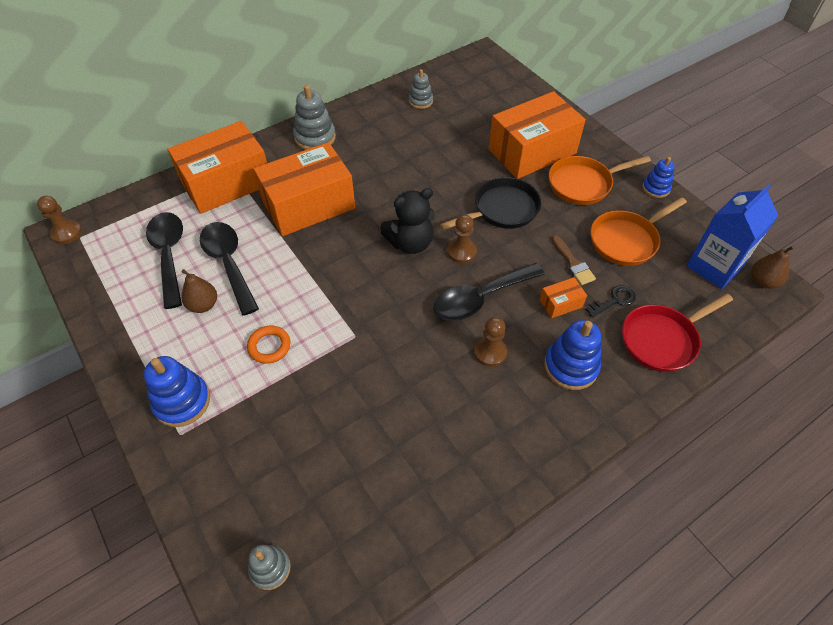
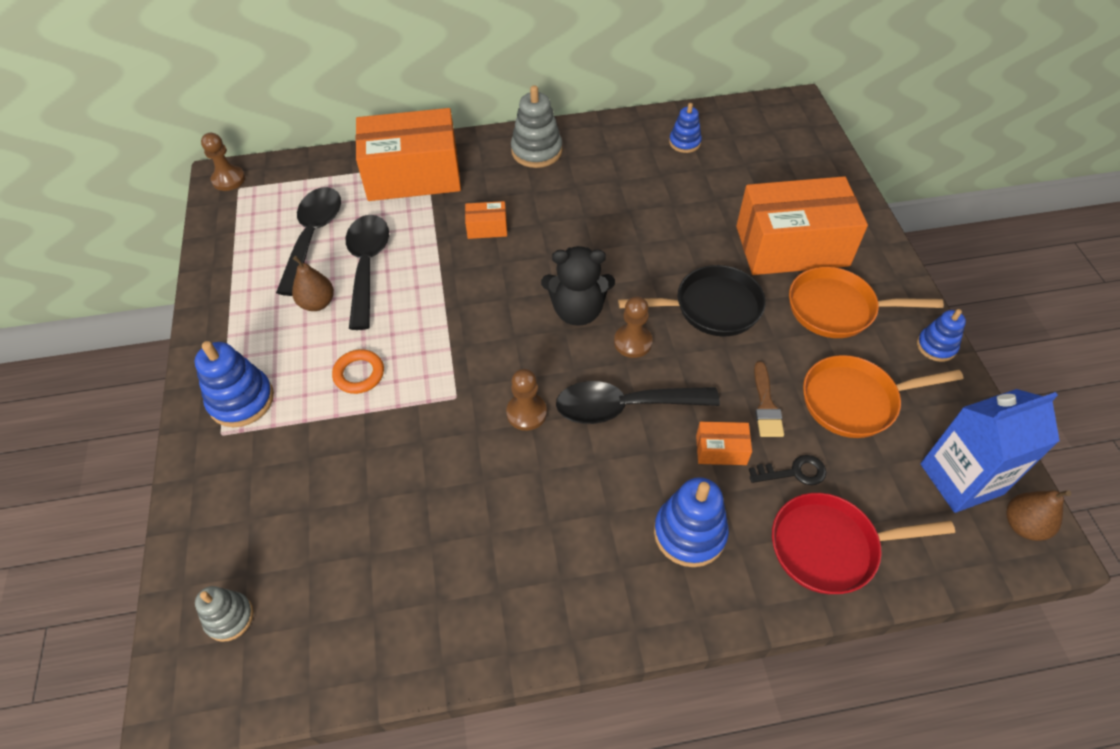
camera: 25 degrees right, 0 degrees up
(309, 205) = (487, 228): orange box -> orange box, size x0.41
(420, 101) = (684, 142): grey stacking toy -> blue stacking toy
(490, 352) = (599, 476): brown pawn -> brown pawn (526, 413)

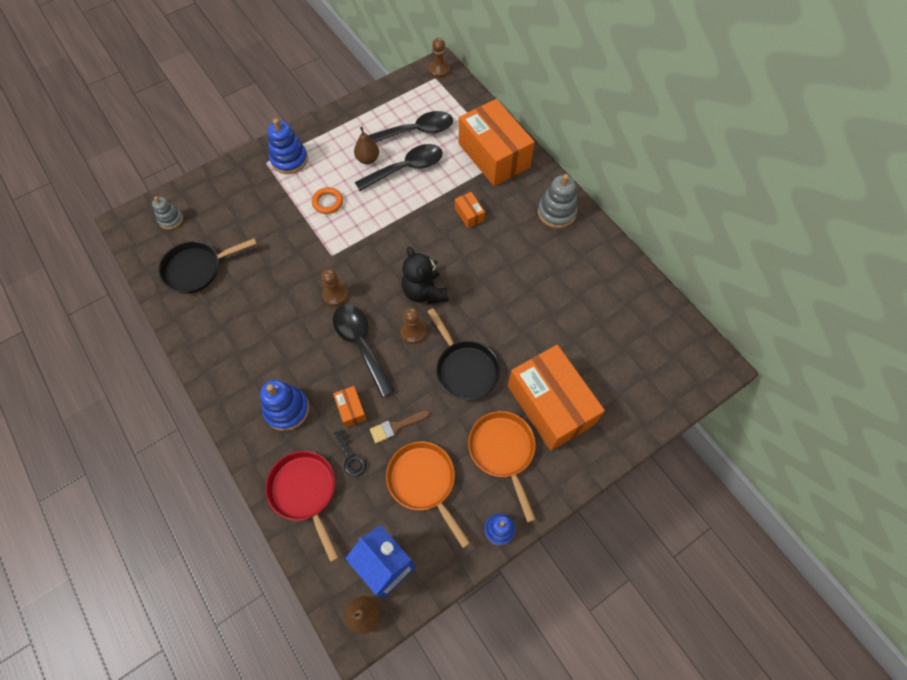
camera: 65 degrees right, 10 degrees up
(363, 599) = (197, 269): none -> black pan
(684, 142) = (621, 300): blue stacking toy -> none

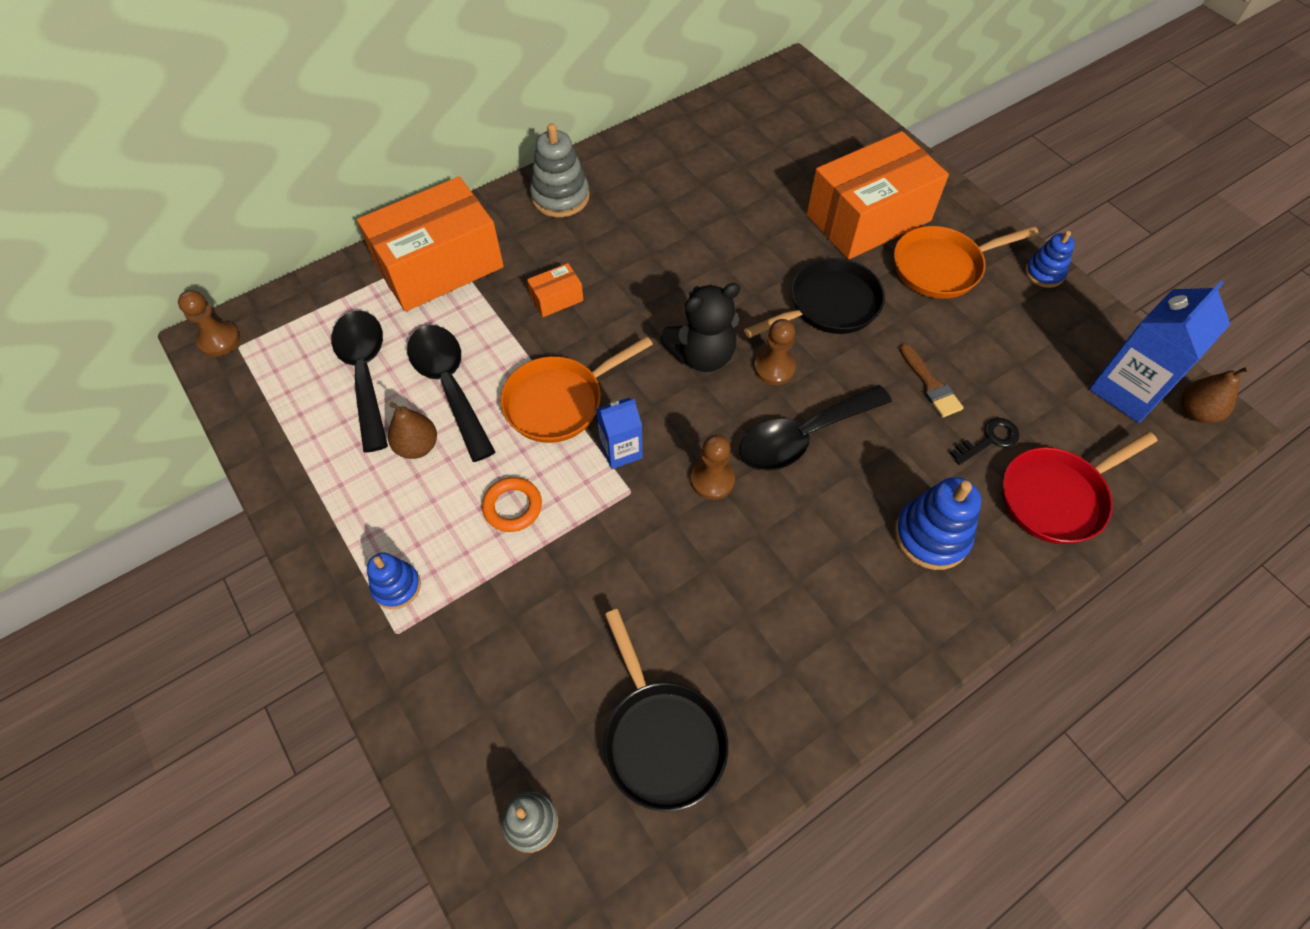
camera: 90 degrees left, 5 degrees down
(289, 160) = (396, 586): blue stacking toy -> blue stacking toy, size x0.62
(351, 409) = (915, 444): orange box -> none
(358, 250) = (621, 450): none -> blue carton
(424, 482) = (1004, 351): orange pan -> orange pan (559, 401)

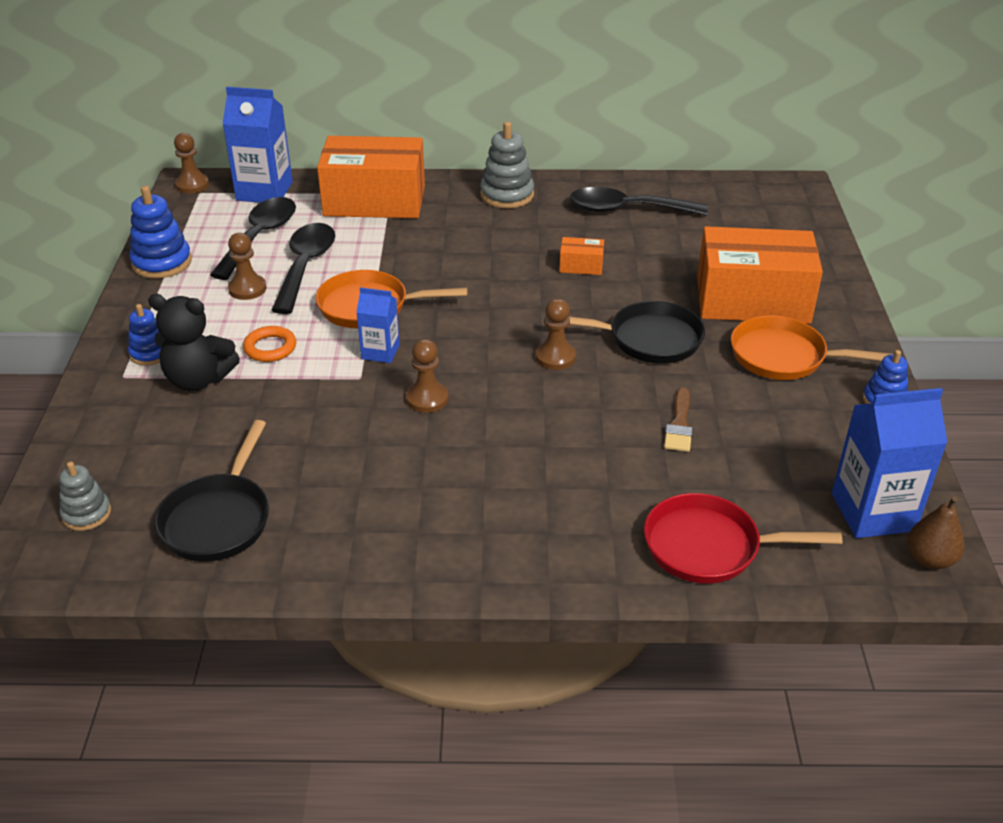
camera: 35 degrees right, 20 degrees down
(310, 309) = (264, 191): none -> blue carton
(417, 446) = (247, 289): brown pear -> brown pawn
(556, 299) = (435, 250): orange box -> orange box (581, 266)
(702, 355) = (506, 325): black teddy bear -> black teddy bear (198, 379)
(803, 436) = (529, 407): black spoon -> black spoon (627, 210)
(931, 536) = (563, 515): blue stacking toy -> blue stacking toy (162, 262)
(989, 440) = (690, 482): black key -> none

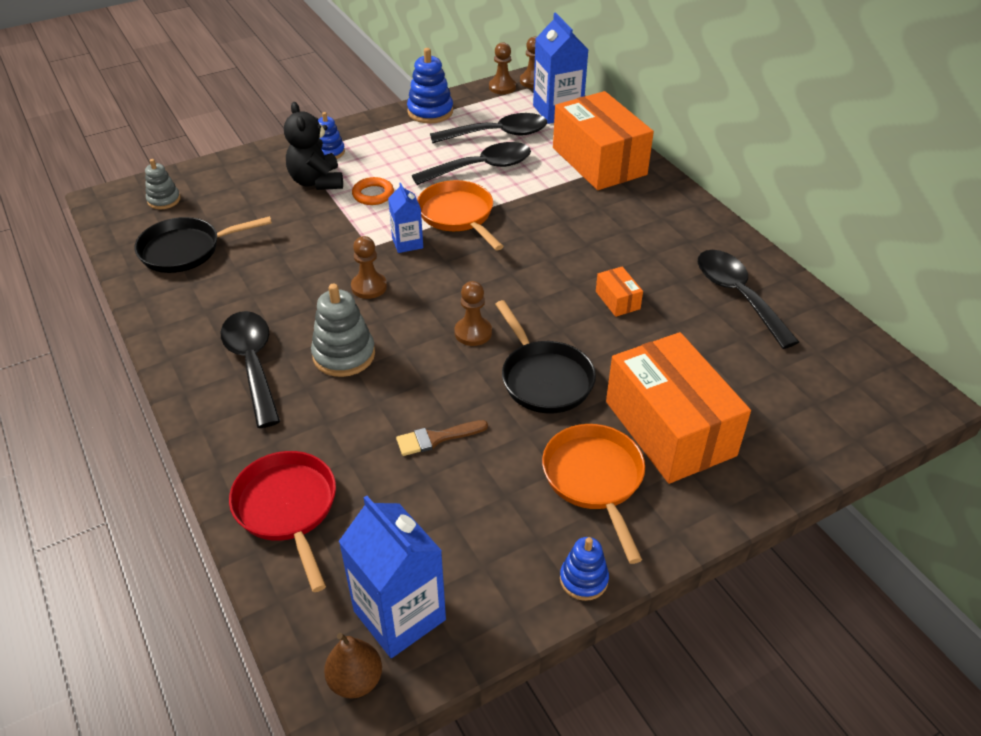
camera: 60 degrees right, 5 degrees up
(247, 289) = (432, 156): brown pawn -> brown pawn (502, 87)
(479, 516) = (253, 364): none -> black spoon
(507, 195) = (682, 220): grey stacking toy -> grey stacking toy (344, 355)

